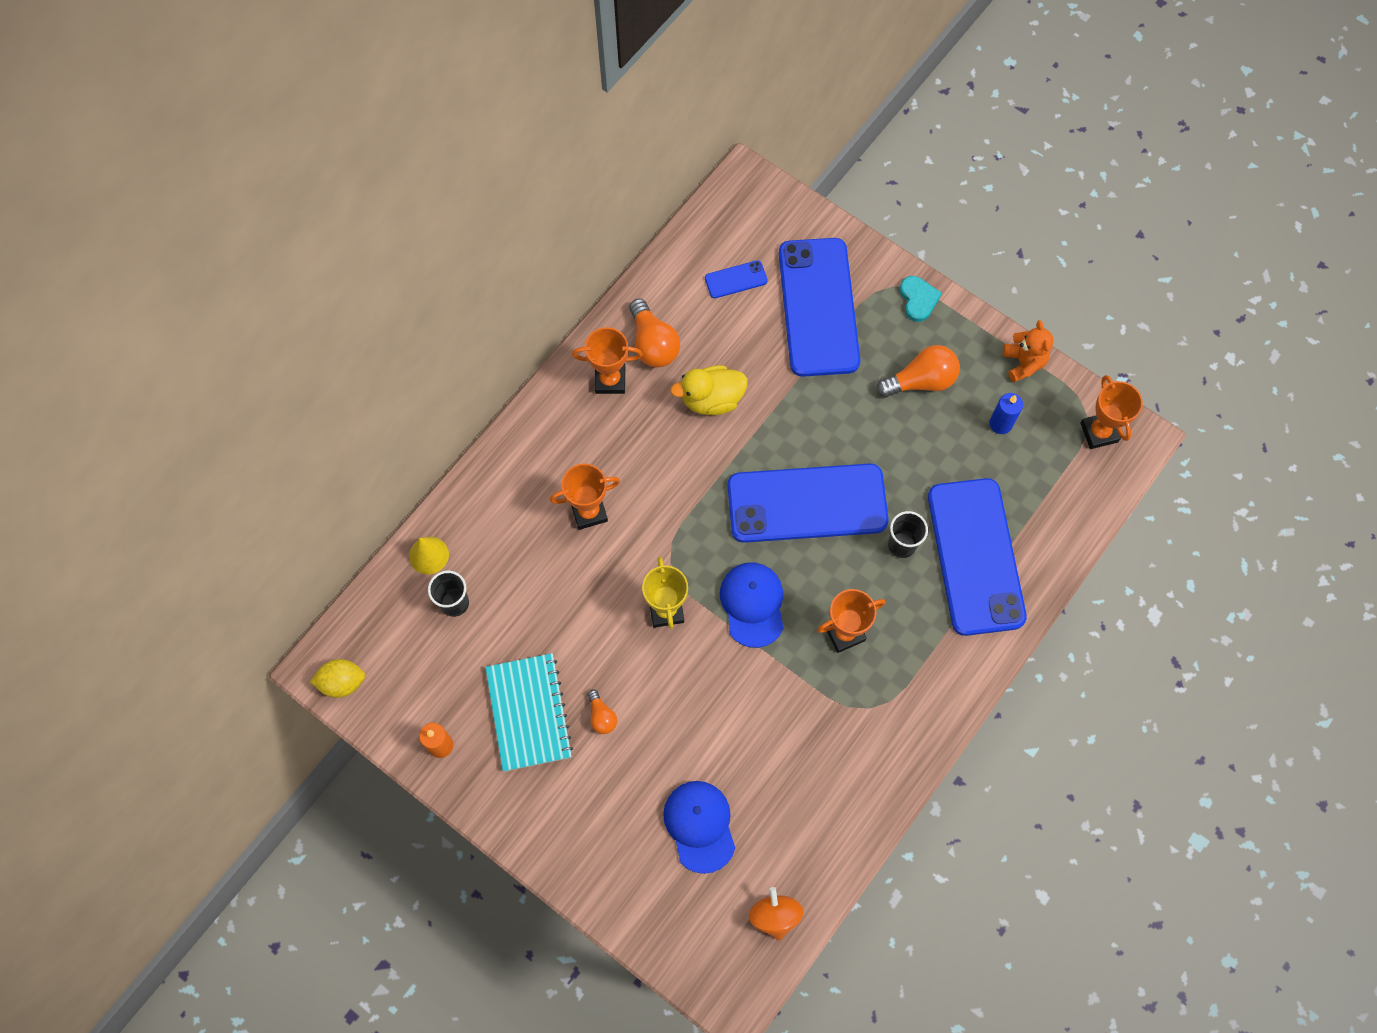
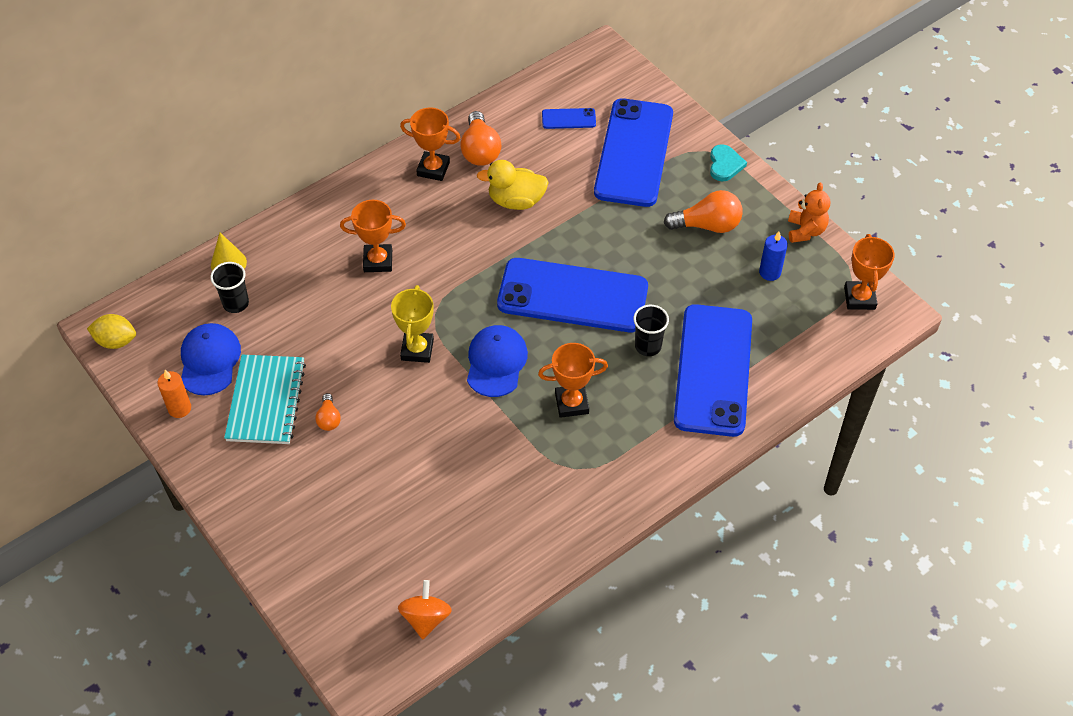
camera: 15 degrees right, 15 degrees down
(700, 826) = (384, 527): blue cap -> blue cap (209, 360)

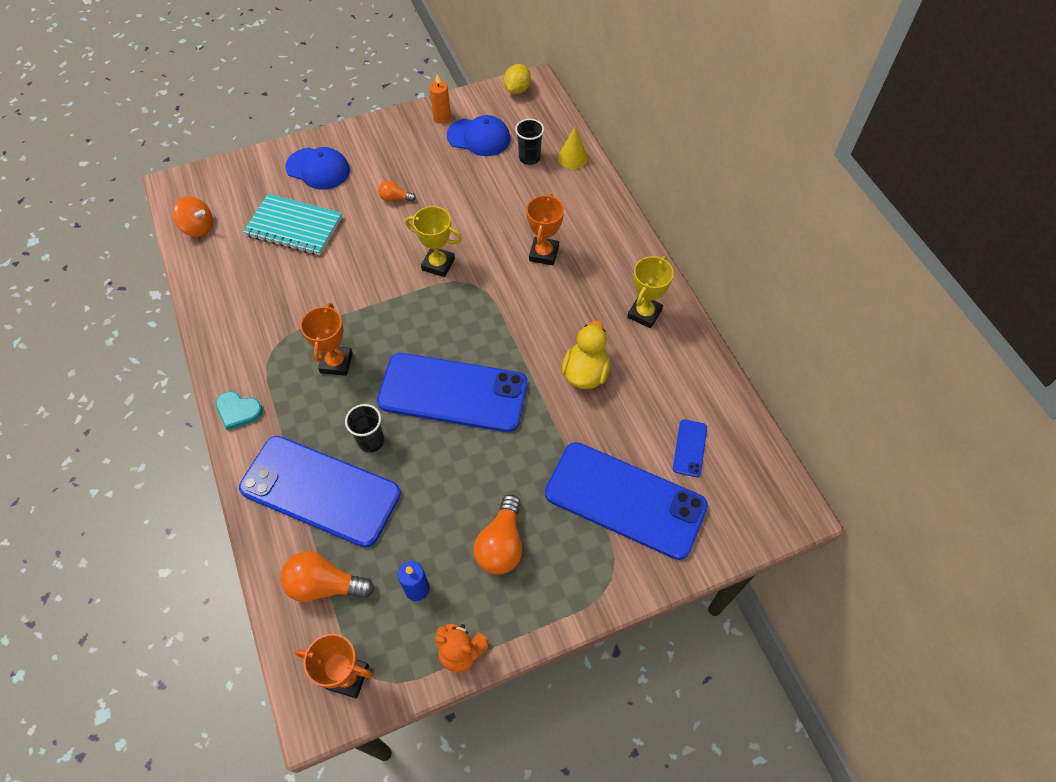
camera: 105 degrees right, 5 degrees up
(266, 401) = (428, 164): turquoise notebook -> turquoise notebook (294, 226)
(433, 169) = (644, 313): orange trophy -> yellow trophy
(480, 150) = (660, 357): orange light bulb -> orange light bulb (324, 585)
(496, 362) = (402, 317): blue cap -> blue cap (318, 169)
(572, 296) = (453, 393): blue phone -> blue phone turned 75 degrees clockwise
(725, 164) = (584, 593): turquoise heart -> turquoise heart (238, 411)

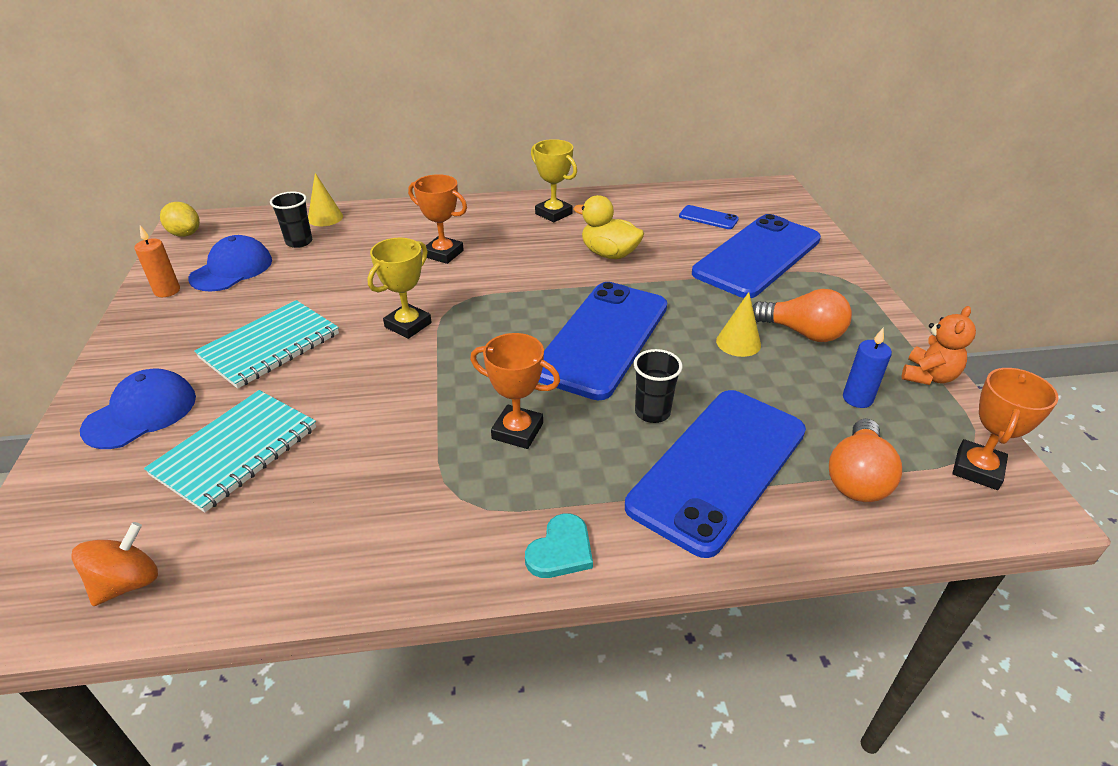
camera: 75 degrees left, 20 degrees down
(395, 198) = (270, 346): orange light bulb -> turquoise notebook
(473, 493) = (738, 343): none -> yellow cone

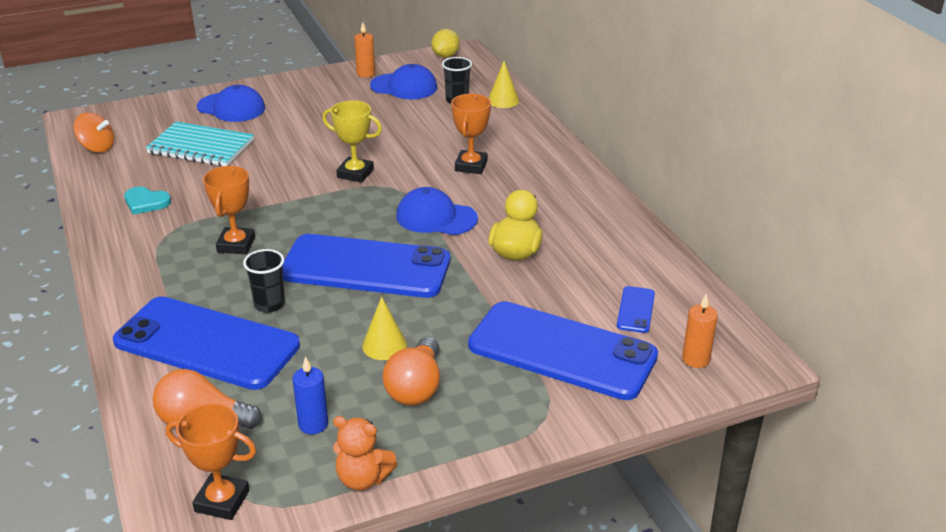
camera: 75 degrees right, 5 degrees down
(270, 346) = (312, 128): turquoise notebook -> none
(529, 286) = (436, 217): none -> blue cap
(553, 213) = (581, 209): yellow trophy -> none
(561, 550) = (120, 281): turquoise heart -> turquoise heart (146, 202)
(773, 208) = (695, 359): none -> orange candle

